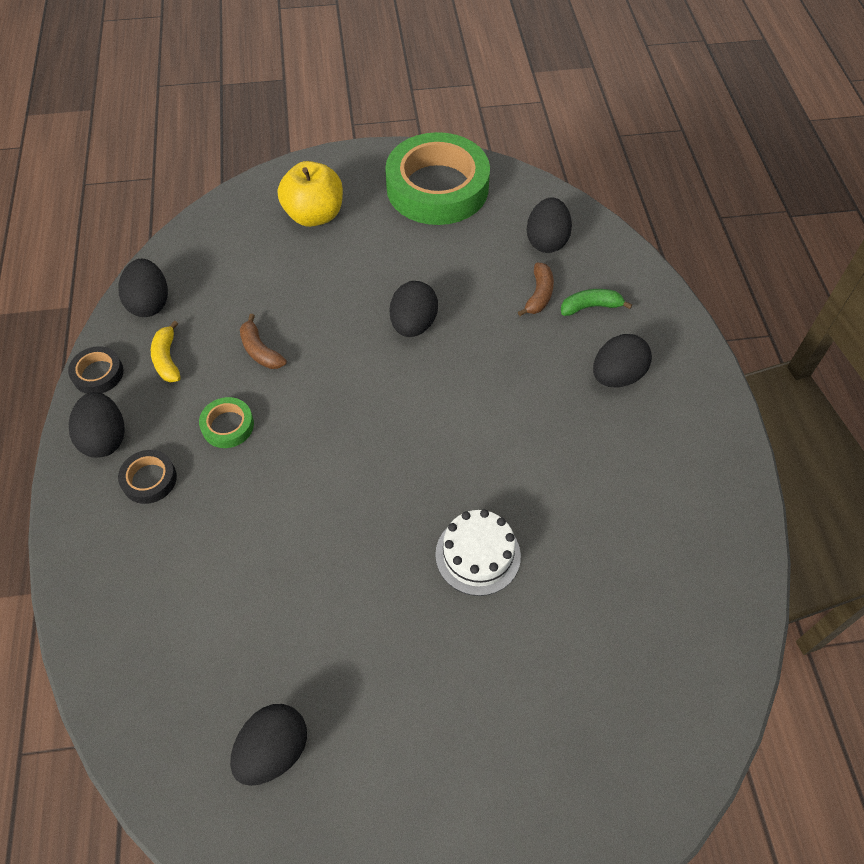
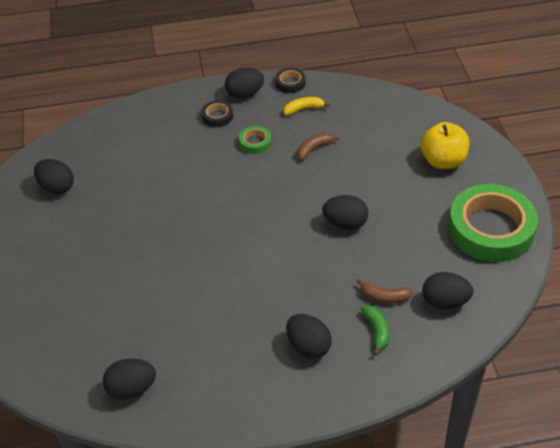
camera: 90 degrees right, 10 degrees down
(149, 303) = (347, 94): black egg -> black egg (132, 389)
(478, 555) = (162, 266): white cake -> none

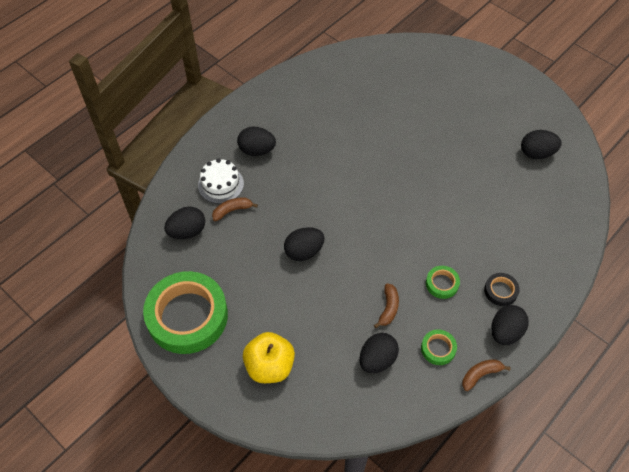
camera: 140 degrees right, 10 degrees up
(132, 389) = (337, 72): black egg -> black egg (377, 360)
(290, 83) = (480, 375): black tape -> brown banana
(303, 109) = (438, 349): yellow banana -> green tape
(376, 331) = (220, 184): green banana -> white cake

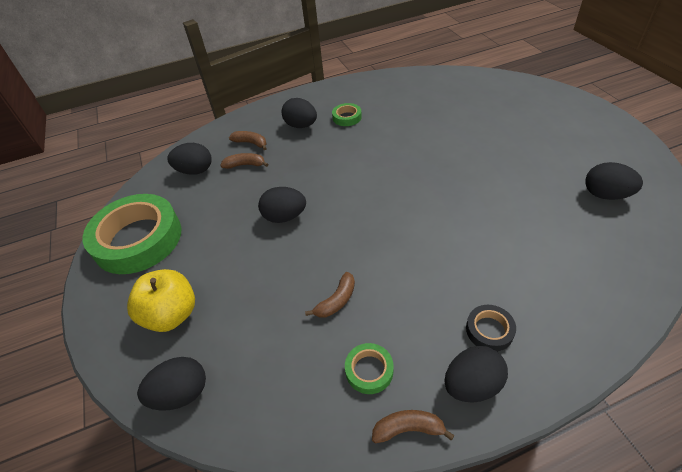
camera: 30 degrees right, 10 degrees down
(220, 184) = (251, 143): white cake -> brown banana
(377, 360) = (287, 354): black egg -> black egg (181, 393)
(442, 284) = (416, 296): green tape -> green tape (347, 117)

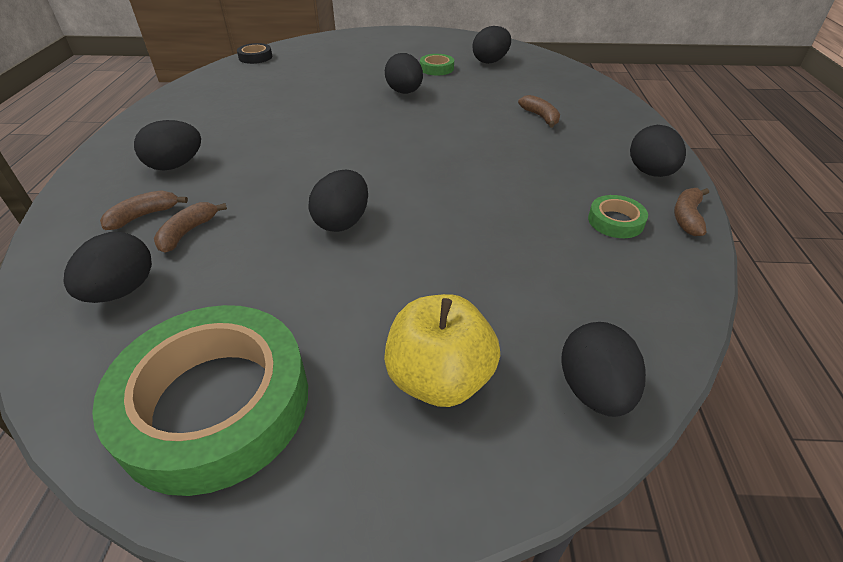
camera: 70 degrees left, 5 degrees down
(336, 301) = (514, 217): brown banana -> brown banana (540, 117)
(347, 117) = (215, 131): green tape -> green tape (436, 68)
(479, 169) = (404, 92): none -> black egg
(489, 330) = (598, 148): black tape -> black tape (255, 57)

